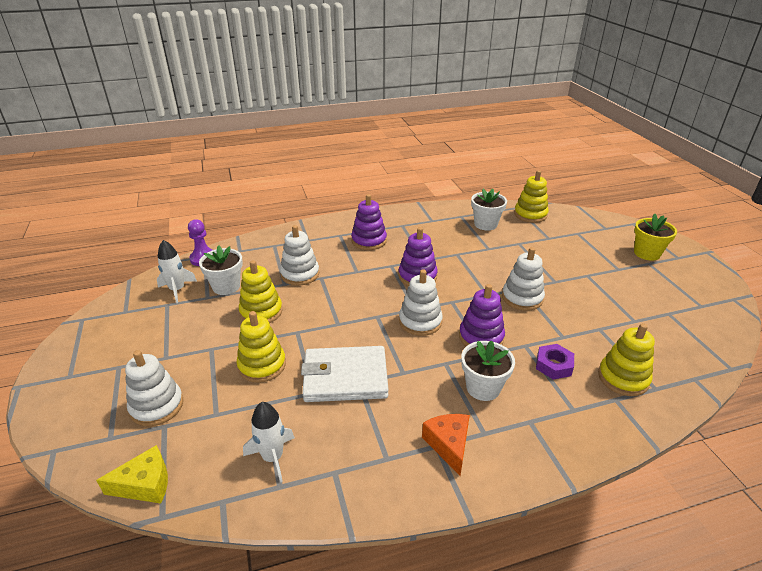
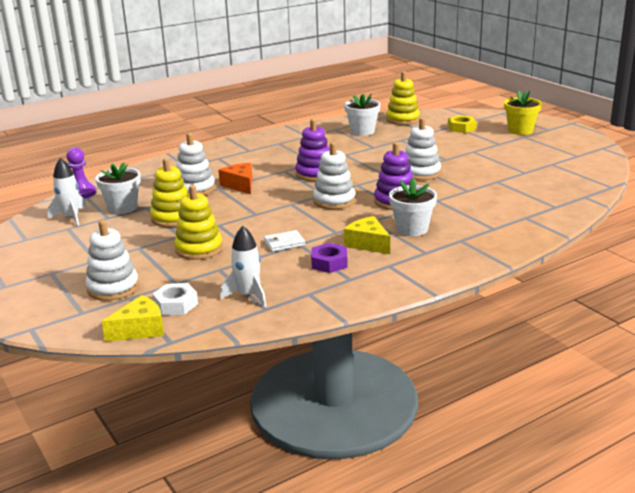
camera: 15 degrees left, 10 degrees down
(198, 451) = (176, 304): none -> white nut
(345, 377) = (284, 243): white wallet -> white wallet, size x0.45
(369, 241) = (251, 158): purple stacking toy -> none
(428, 401) = (367, 244): none -> yellow cheese
(449, 445) = (399, 263): orange cheese -> orange cheese (240, 185)
(553, 365) = (466, 207): purple nut -> purple nut (329, 263)
(585, 238) = (461, 128): none -> yellow nut
(623, 378) = (527, 205): yellow stacking toy -> none

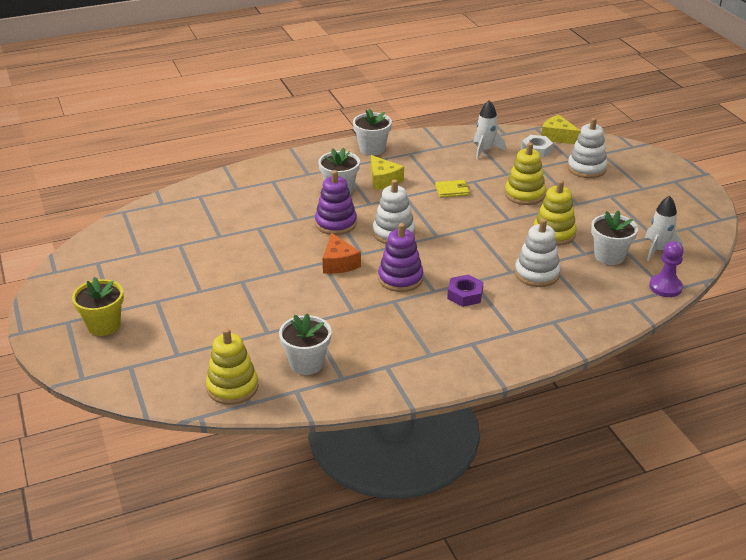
camera: 170 degrees left, 10 degrees up
(140, 329) = (557, 137): yellow cheese -> yellow cheese turned 60 degrees clockwise
(240, 185) = (487, 272): orange cheese -> orange cheese (339, 263)
(284, 243) = (452, 190): white wallet -> yellow wallet
(329, 263) = (420, 167): purple nut -> purple nut (465, 295)
(402, 278) = (372, 149): none -> white flower pot
(420, 173) = (286, 261): white stacking toy -> none
(461, 128) = (170, 346): yellow nut -> none

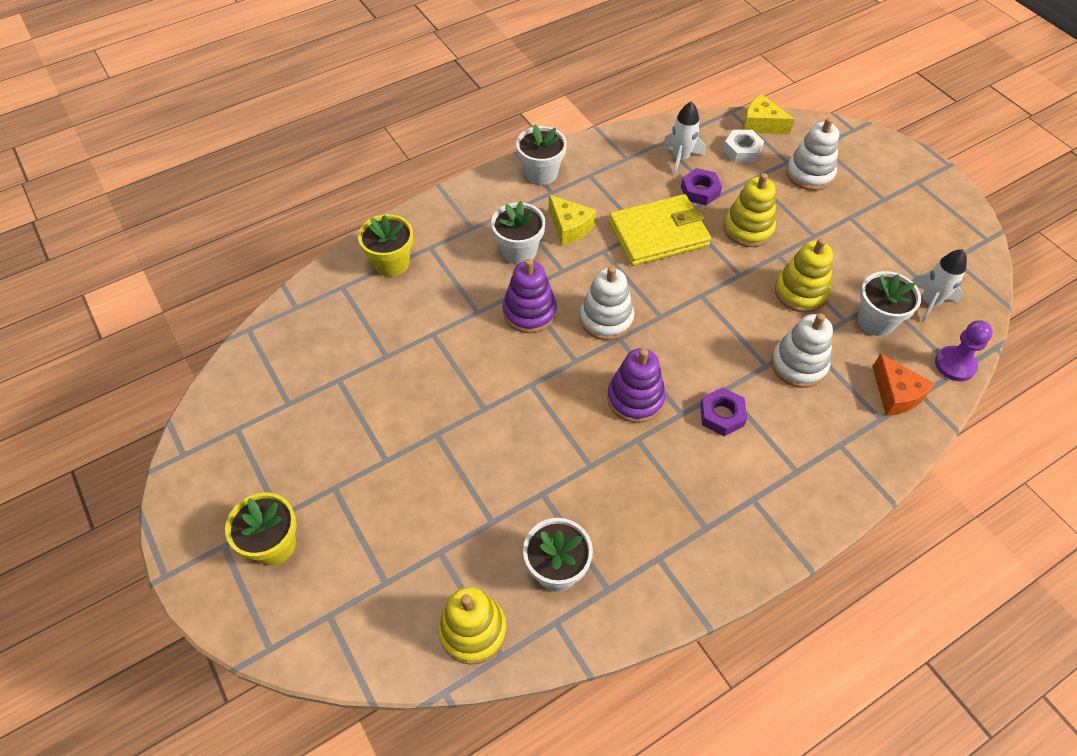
camera: 10 degrees left, 20 degrees up
(241, 187) = (391, 263): none -> yellow flower pot
(339, 263) = (551, 383): orange cheese -> orange cheese (896, 394)
(452, 190) = (658, 234): yellow wallet -> yellow wallet, size x2.21
(494, 170) = (700, 191): none -> purple nut

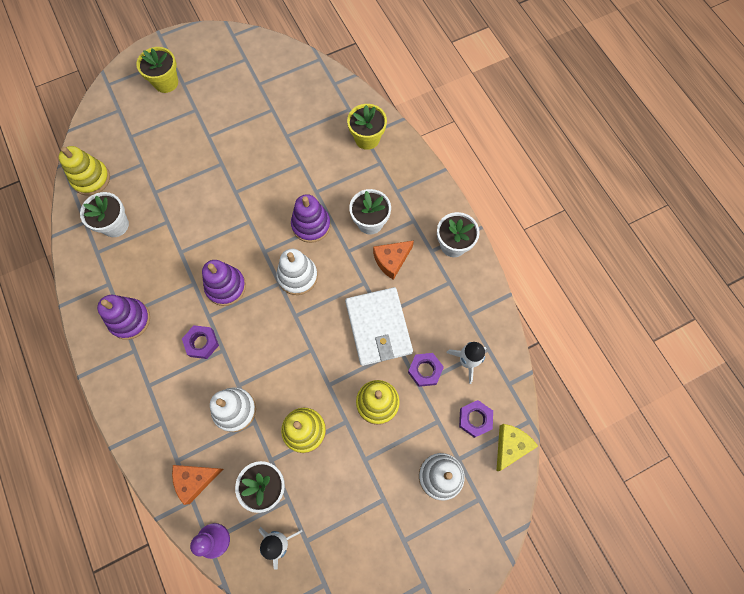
camera: 95 degrees right, 15 degrees up
(569, 227) = (391, 260): yellow cheese -> orange cheese
(658, 234) = (378, 327): yellow wallet -> white wallet
(709, 514) = (130, 320): none -> purple stacking toy
(742, 150) = (475, 419): white nut -> purple nut

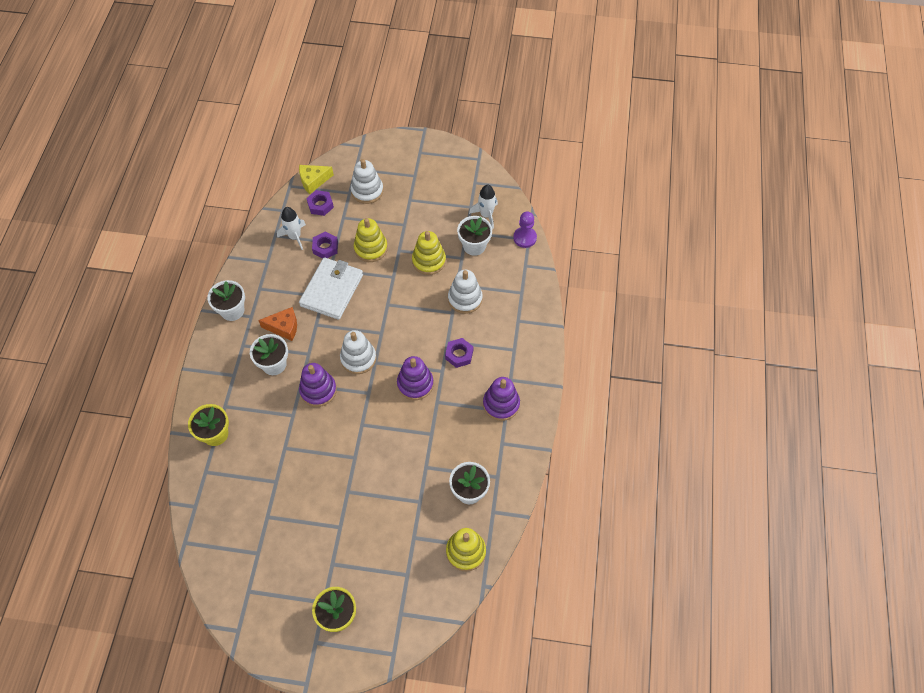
camera: 145 degrees left, 10 degrees down
(195, 480) = (516, 275): orange cheese -> none

